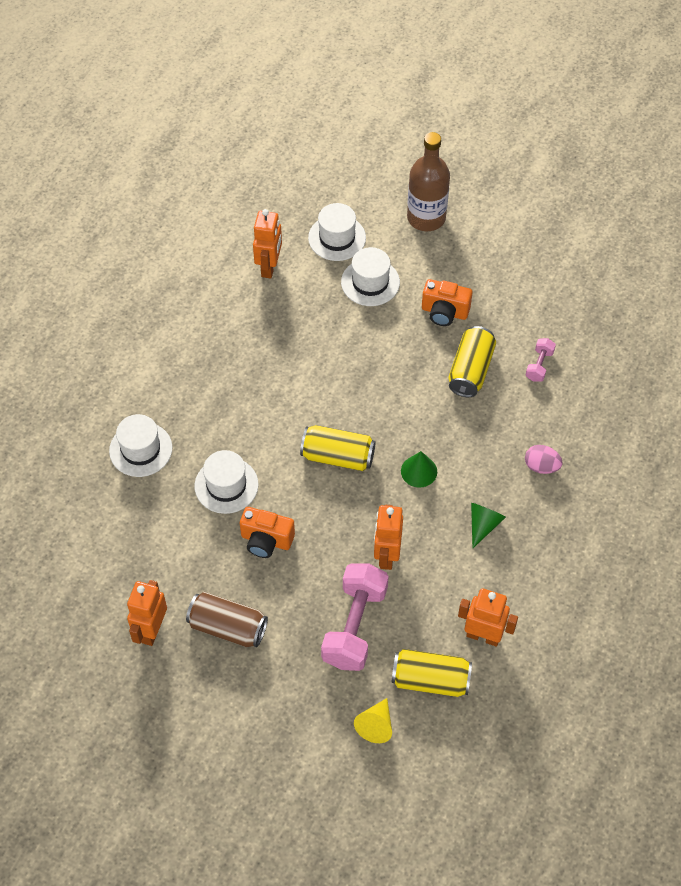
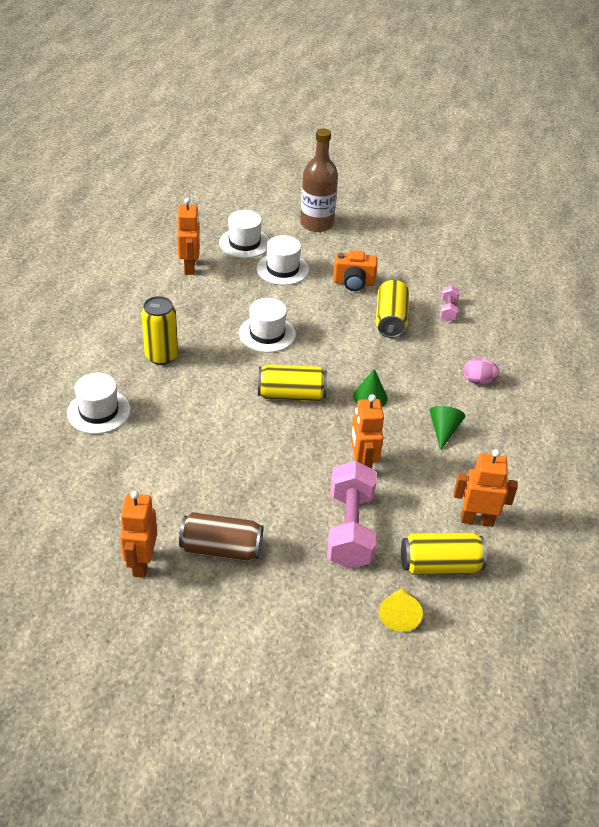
camera: 15 degrees left, 15 degrees down
(215, 387) = (161, 356): none -> yellow can
(226, 485) = (190, 430): white hat -> white hat (267, 334)
(266, 540) = (241, 469): orange camera -> none

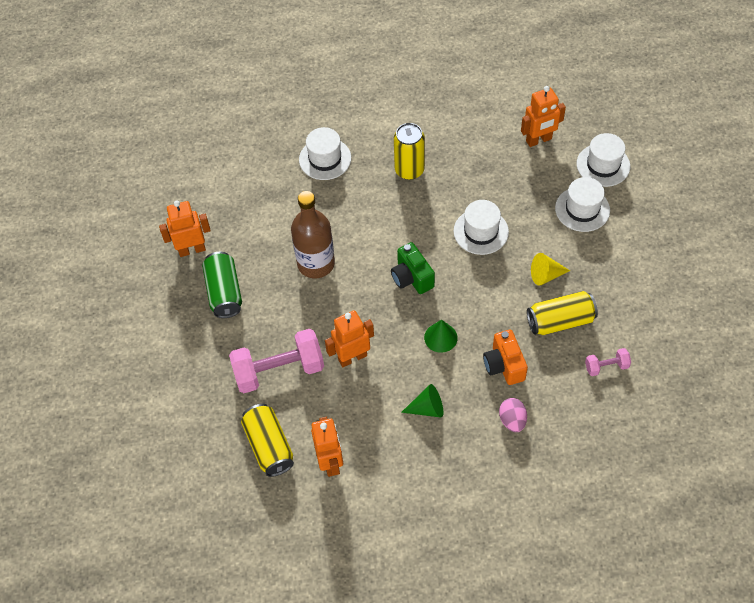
camera: 75 degrees right, 15 degrees up
(221, 549) = (224, 292): brown can -> green can
(291, 395) = (412, 278): yellow can -> green camera
(317, 224) = (676, 210): brown bottle -> brown bottle (316, 263)
(353, 283) = (598, 273): orange camera -> orange camera (504, 365)
(399, 615) = (209, 430): yellow cone -> yellow cone (546, 275)

